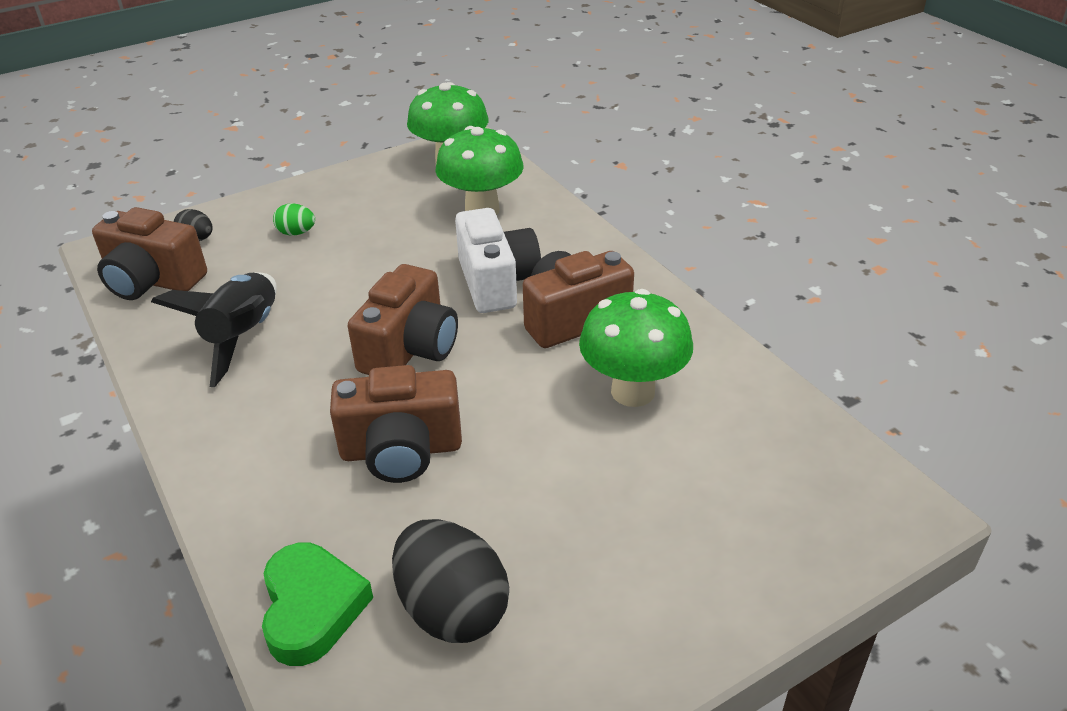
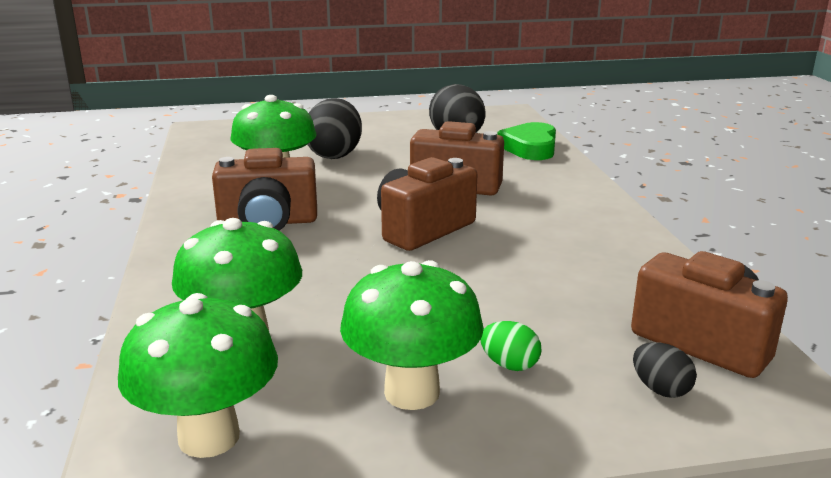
camera: 160 degrees left, 15 degrees down
(243, 337) = (579, 264): black rocket -> none
(354, 204) = (412, 392): none -> green mushroom
(497, 282) = (305, 259): white camera -> none
(616, 482) = (334, 155): none -> black egg

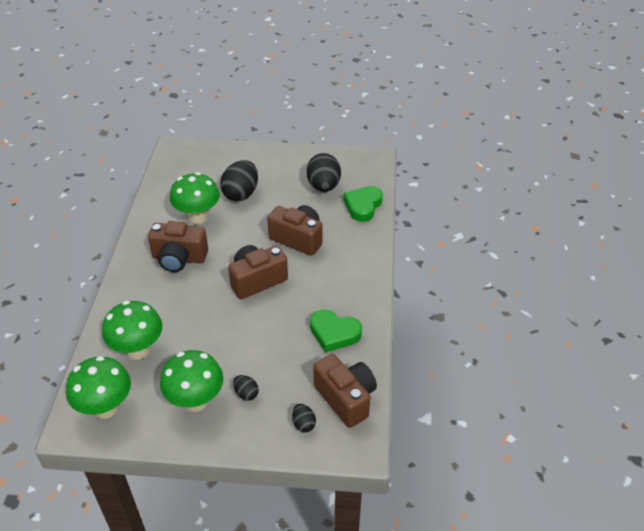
camera: 15 degrees right, 20 degrees up
(509, 365) = (246, 394): green egg -> black egg
(605, 267) = (334, 333): none -> green heart

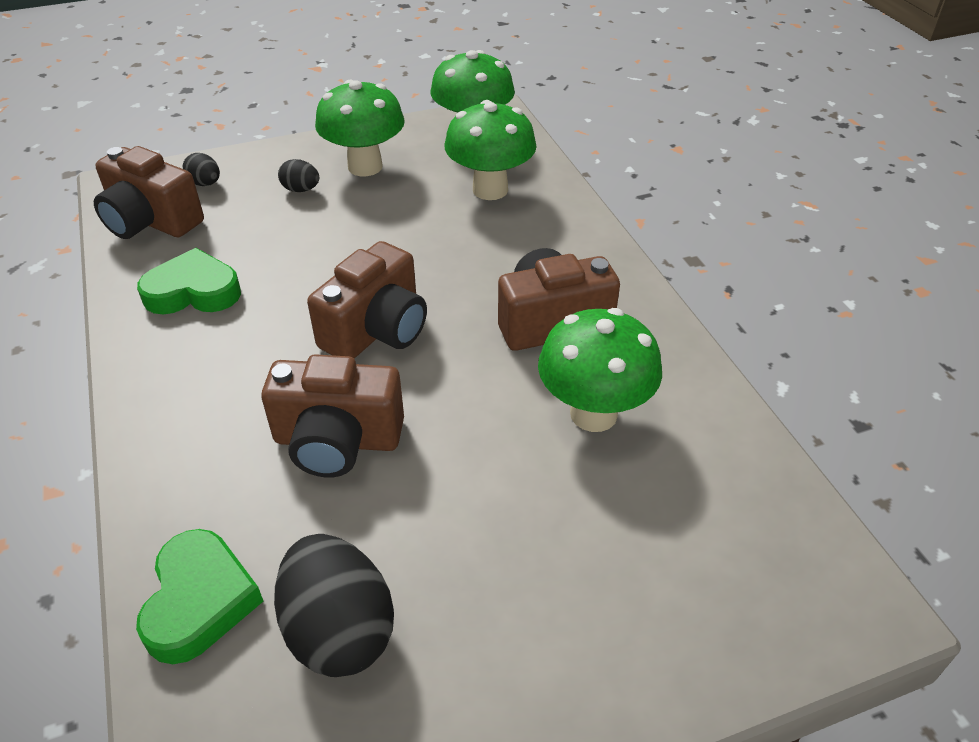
camera: 155 degrees right, 0 degrees up
(241, 194) = (548, 515): black egg -> none

